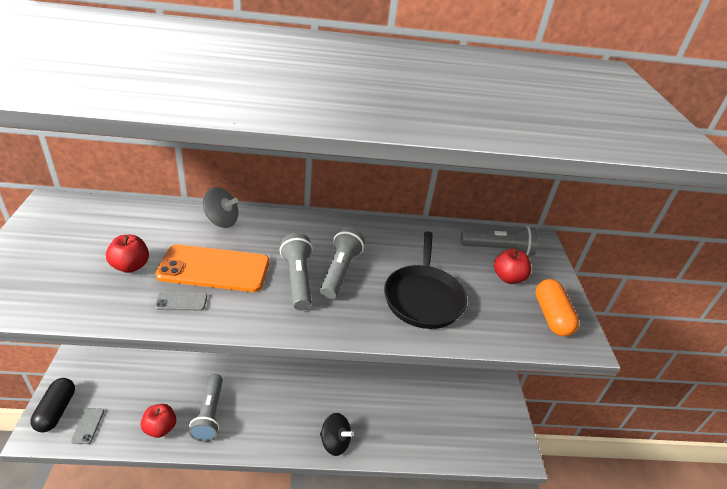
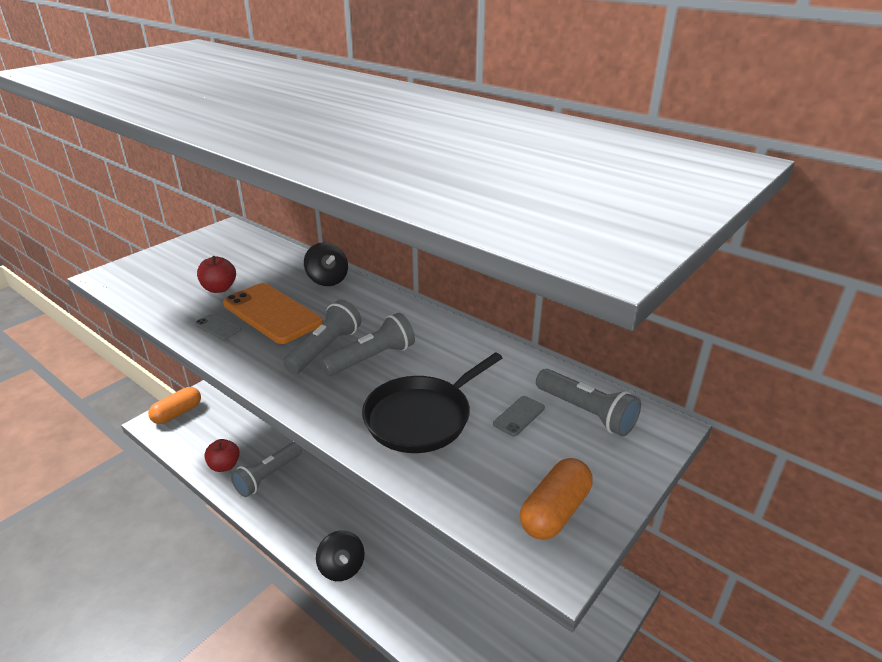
camera: 45 degrees right, 5 degrees down
(56, 411) = (177, 413): black capsule -> orange capsule
(88, 426) = (184, 435): grey phone -> grey phone (519, 416)
(221, 221) = (327, 280): grey spinning top -> black spinning top
(508, 277) = (555, 445): red apple -> none

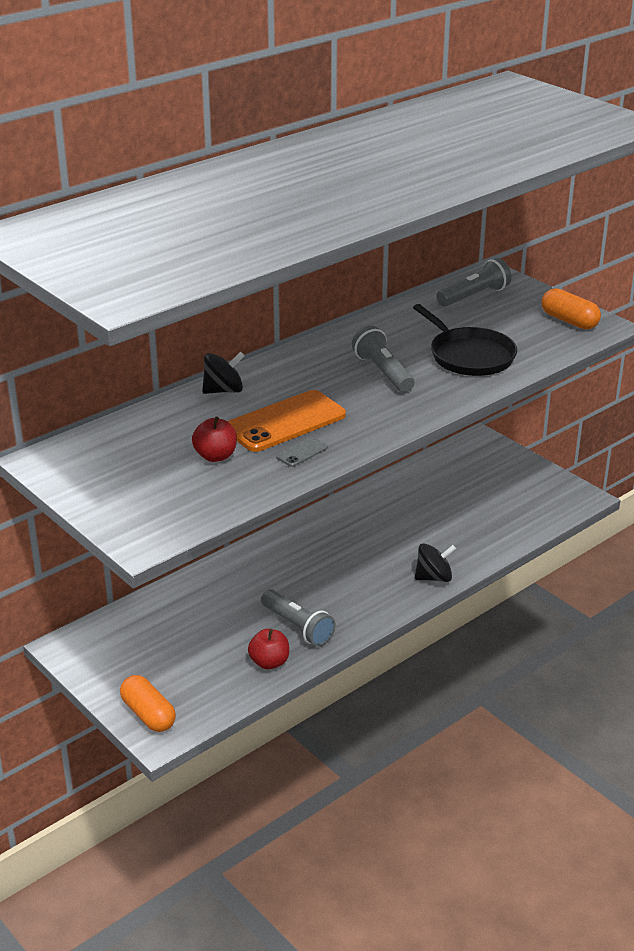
camera: 80 degrees left, 0 degrees up
(325, 349) = (361, 394): grey flashlight -> none
(519, 416) = (474, 320): grey phone -> none

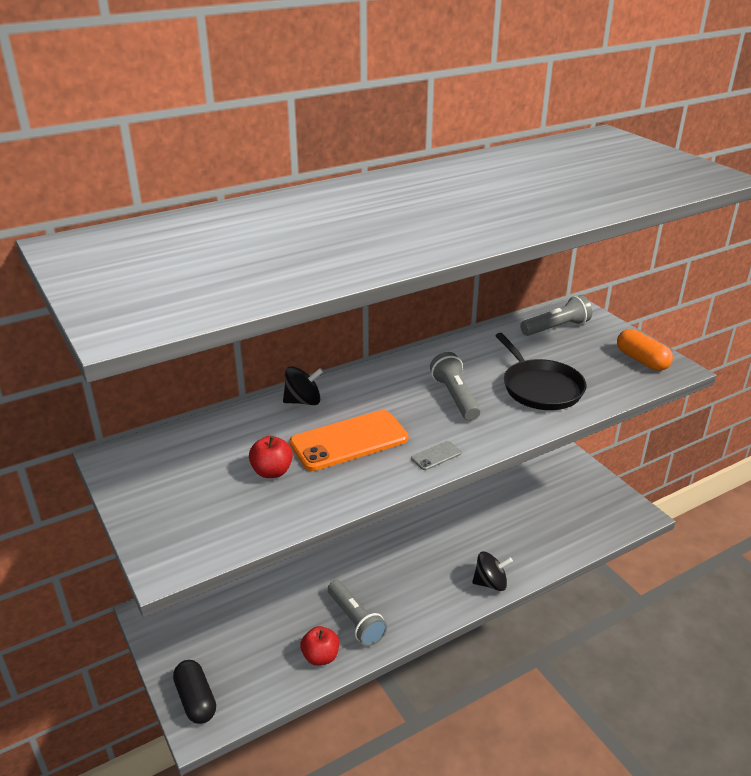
camera: 10 degrees right, 0 degrees up
(148, 714) = (196, 700): orange capsule -> black capsule
(302, 452) = (355, 476): grey phone -> grey phone (436, 456)

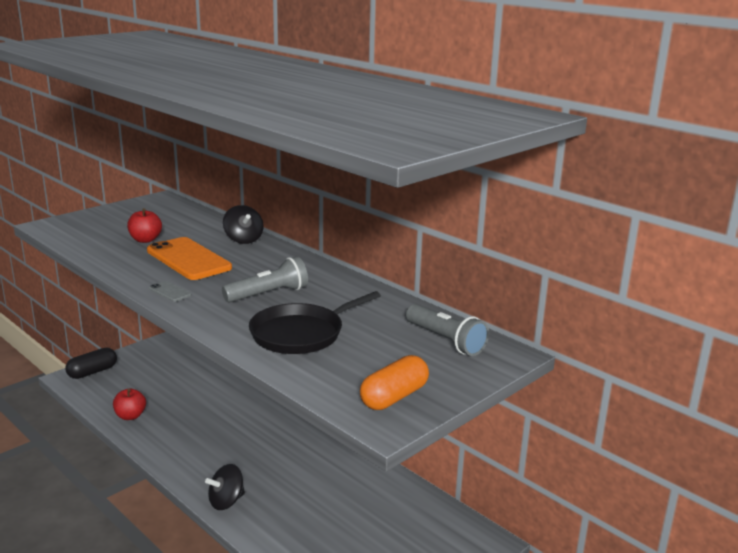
camera: 75 degrees right, 10 degrees down
(355, 620) = (170, 427): grey flashlight -> none
(490, 583) = (226, 501): black spinning top -> black spinning top turned 75 degrees clockwise

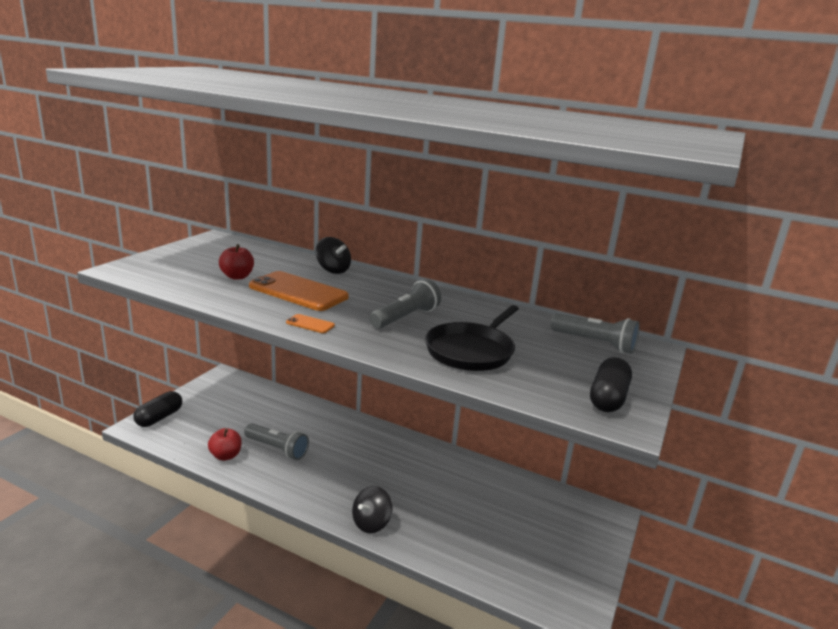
camera: 20 degrees left, 0 degrees up
(170, 292) = (310, 324): grey phone -> orange phone
(181, 417) = (277, 449): none -> grey flashlight
(394, 397) = (608, 398): orange capsule -> black capsule

